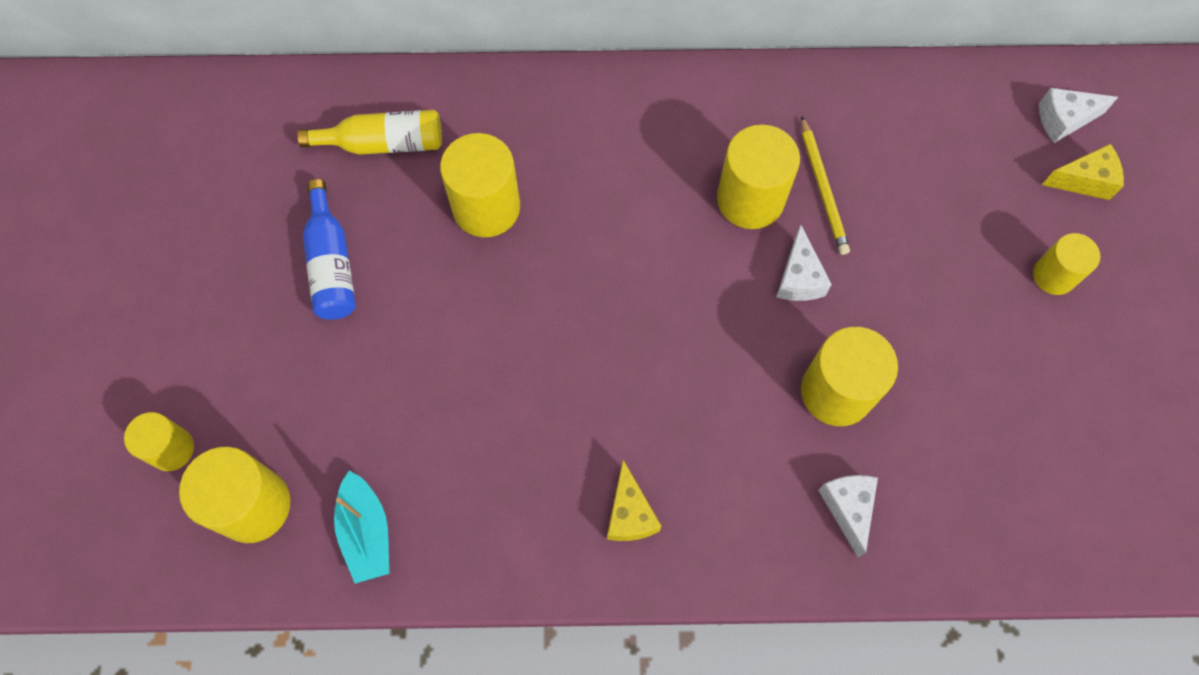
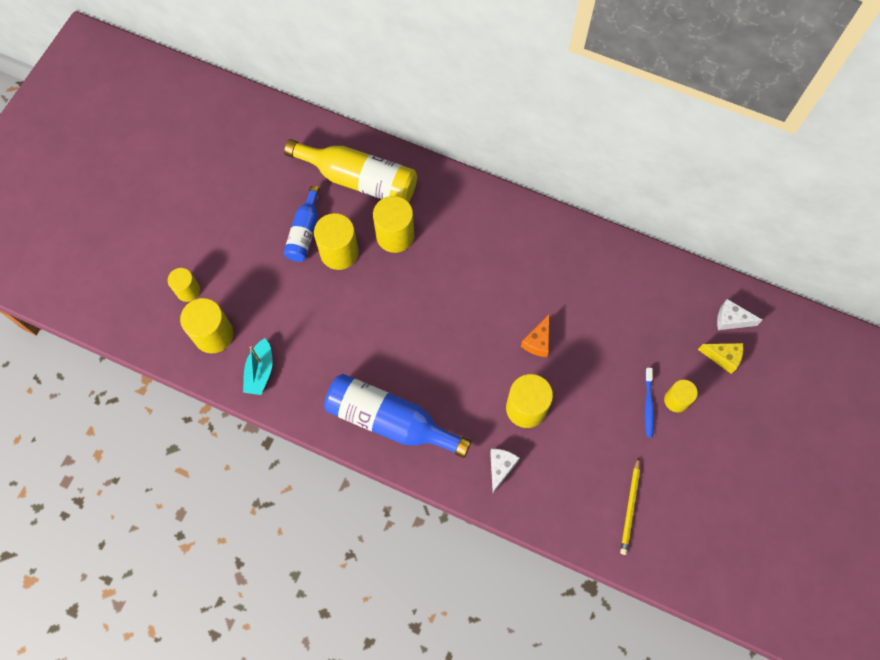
camera: 25 degrees right, 0 degrees up
(383, 143) = (359, 180): yellow bottle -> yellow bottle, size x1.71
(629, 514) = (390, 420): yellow cheese -> blue bottle
(750, 199) = (534, 289): yellow cylinder -> yellow cylinder (339, 252)
(798, 278) = (537, 341): white cheese -> orange cheese
(823, 188) = (576, 300): yellow pencil -> yellow pencil (630, 507)
(1017, 301) = (648, 405): none -> blue toothbrush

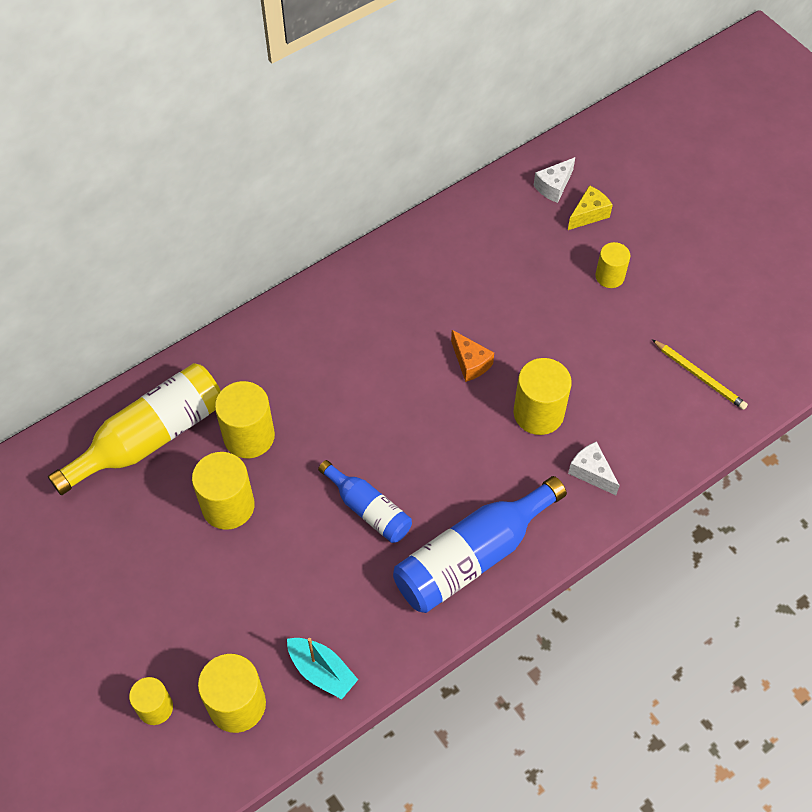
camera: 60 degrees left, 10 degrees down
(304, 232) = (174, 531): blue bottle -> blue bottle (368, 509)
(648, 405) = (600, 302): blue toothbrush -> none

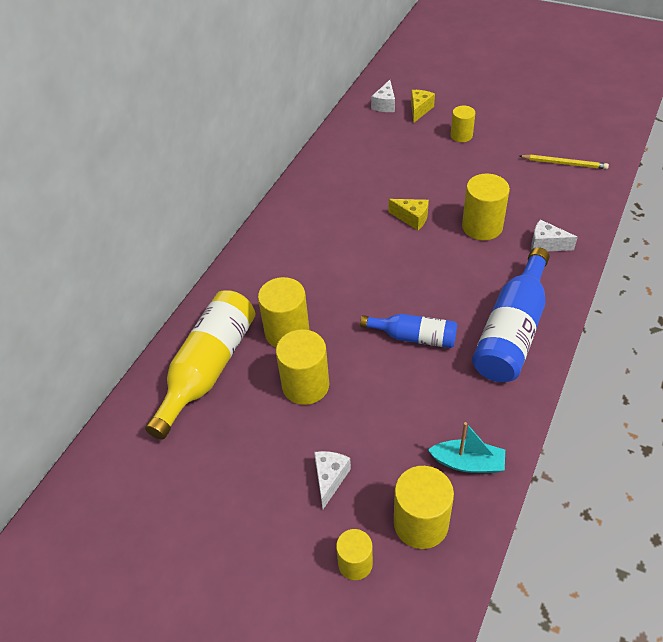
camera: 25 degrees left, 10 degrees down
(186, 615) = (330, 479): none -> white cheese
(470, 363) = (412, 218): orange cheese -> yellow cheese

